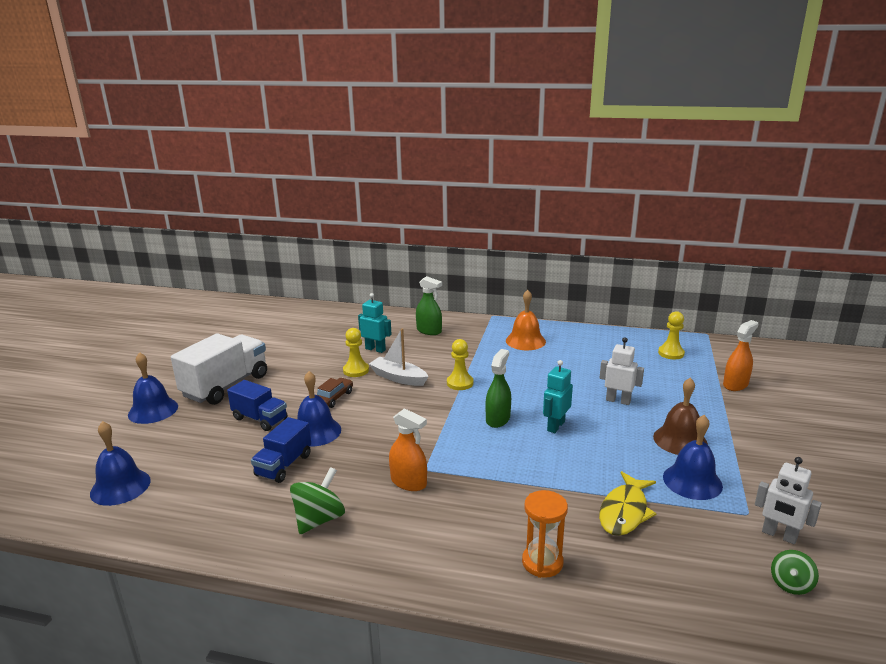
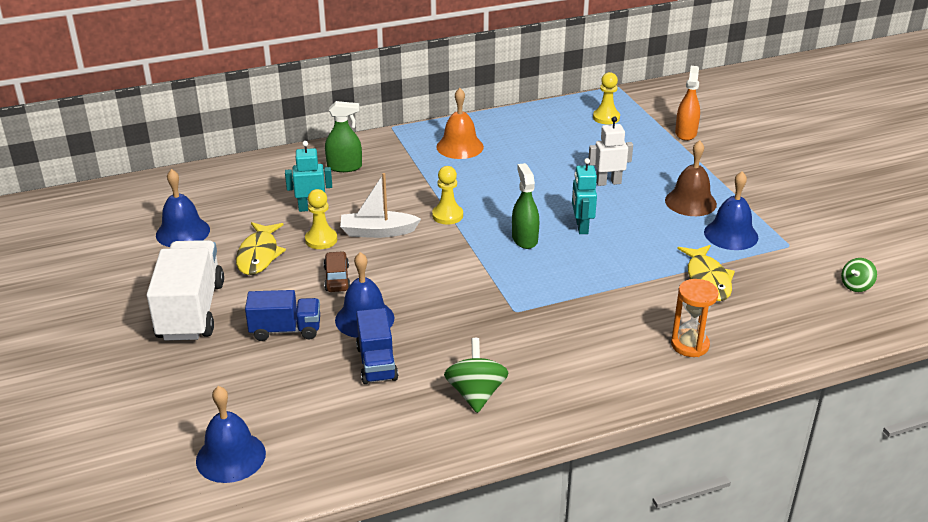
camera: 35 degrees left, 10 degrees up
(153, 410) = (141, 371): blue bell -> blue bell (183, 232)
(307, 367) = (259, 255): none -> yellow fish
(408, 482) = (514, 328): orange spray bottle -> none
(779, 535) = (821, 253): white robot -> none
(791, 584) = (856, 286): green spinning top -> green spinning top turned 45 degrees clockwise

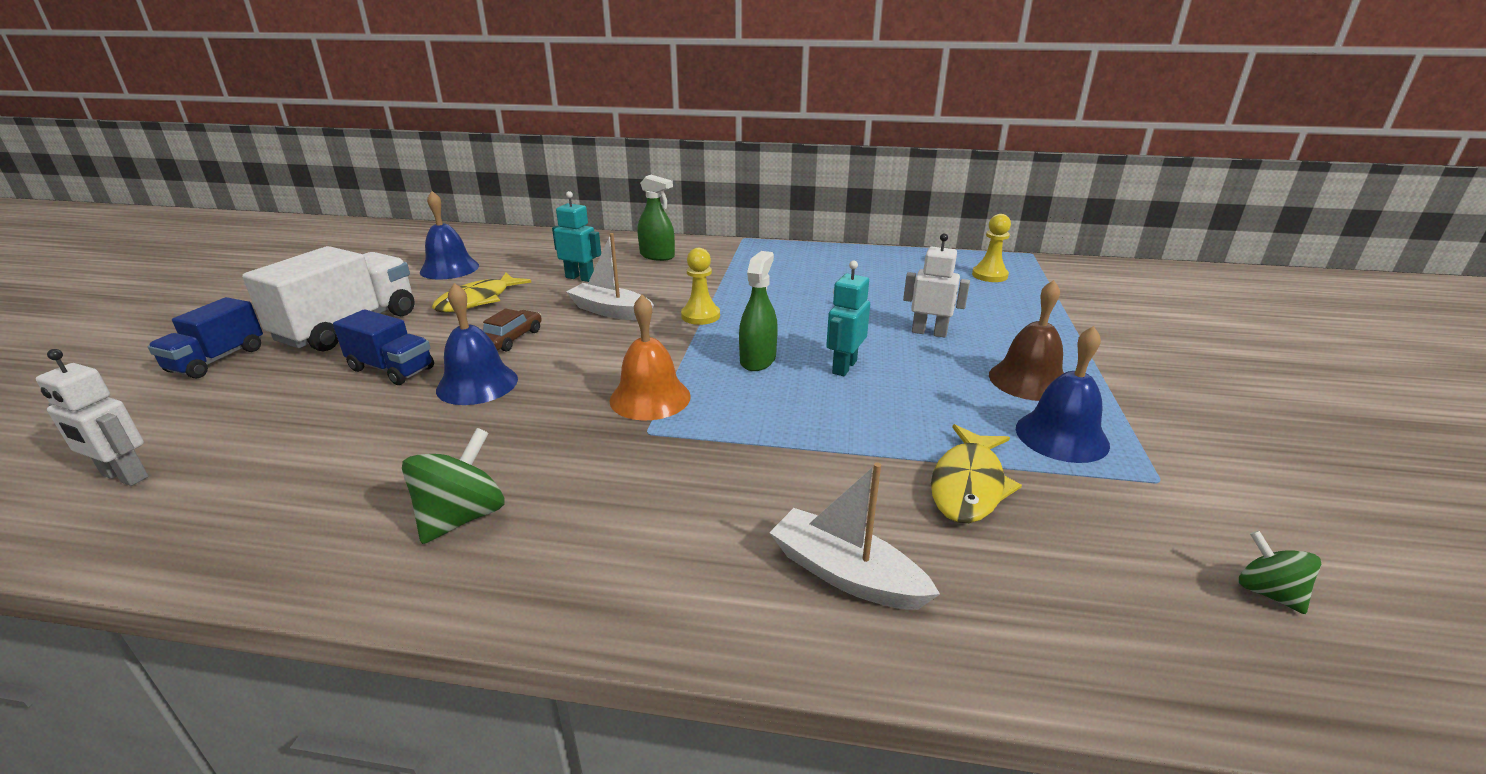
camera: 30 degrees right, 5 degrees down
(231, 457) = (124, 476): blue bell -> white robot
(321, 240) = (549, 304): yellow pawn -> none
(377, 363) = (417, 434): blue truck -> blue truck (217, 360)
(460, 146) = (790, 265): orange bell -> orange bell (650, 398)
(685, 133) = (1086, 309): orange spray bottle -> none
(689, 345) = (846, 574): orange hourglass -> white boat
(856, 286) = (1267, 592): green spinning top -> green spinning top turned 75 degrees clockwise

